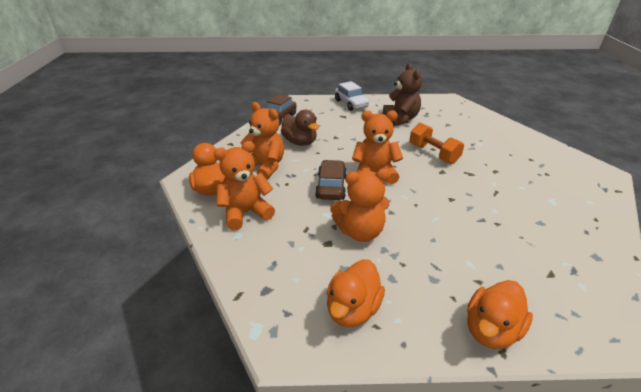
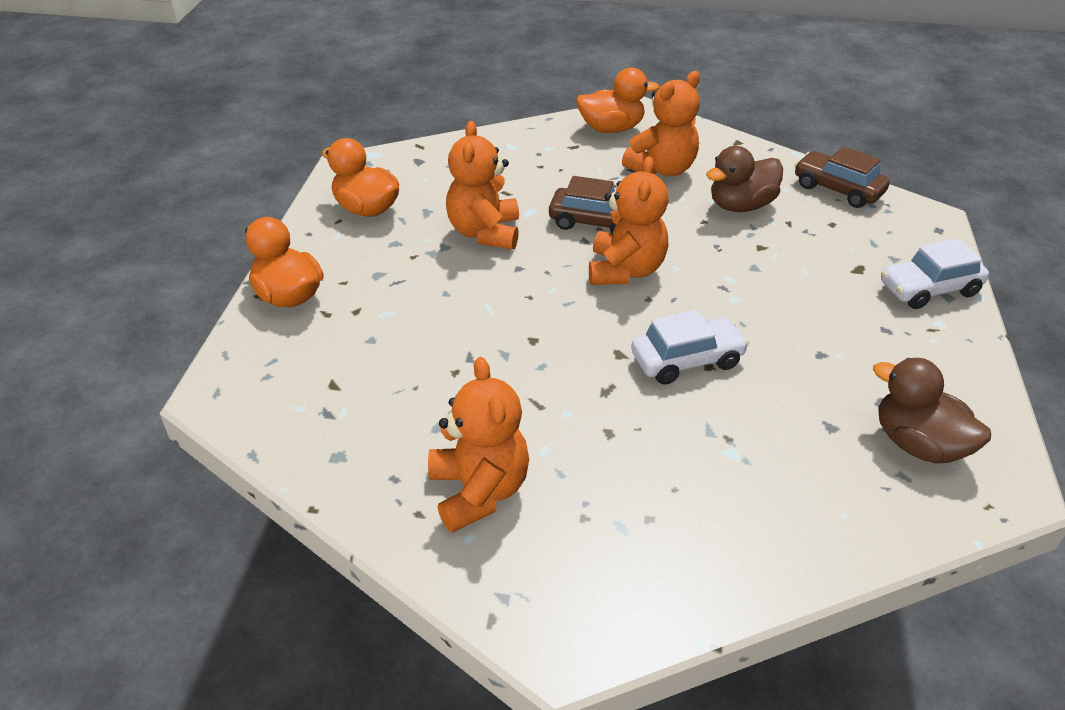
camera: 100 degrees right, 5 degrees up
(246, 213) = (553, 152): orange teddy bear -> orange teddy bear (479, 491)
(400, 119) = (852, 351): brown teddy bear -> none
(433, 154) = (687, 360): orange dumbbell -> white car
(443, 110) = (918, 444): none -> brown duck

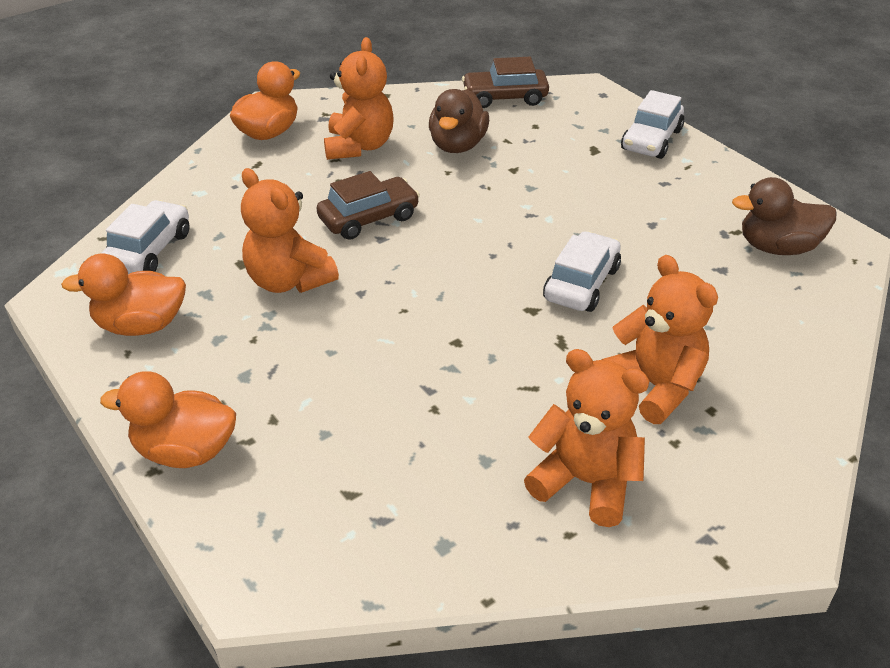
camera: 45 degrees left, 0 degrees up
(432, 167) = (149, 250): none -> white car
(625, 270) = (446, 243): orange teddy bear -> orange teddy bear (655, 386)

